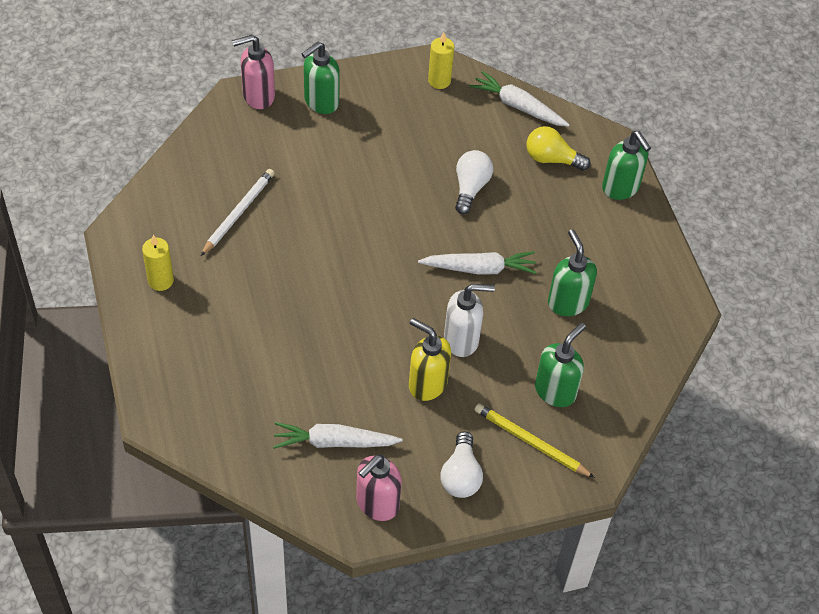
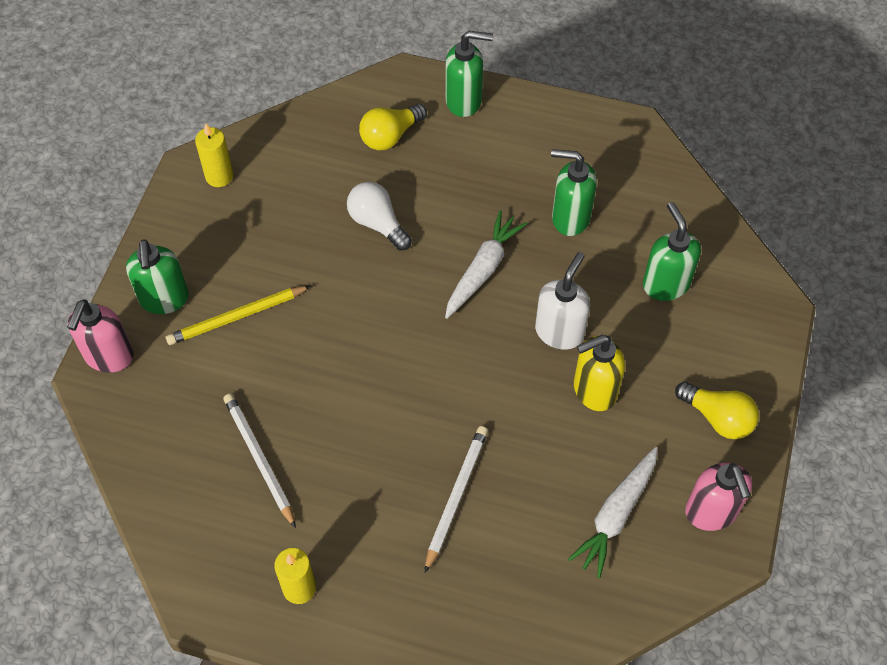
camera: 55 degrees left, 5 degrees up
(284, 337) = (455, 496): none -> white pencil
(461, 475) = (718, 418): white light bulb -> yellow light bulb
(518, 106) = (304, 127): white carrot -> none
(531, 442) = (712, 337): yellow pencil -> yellow pencil (237, 317)

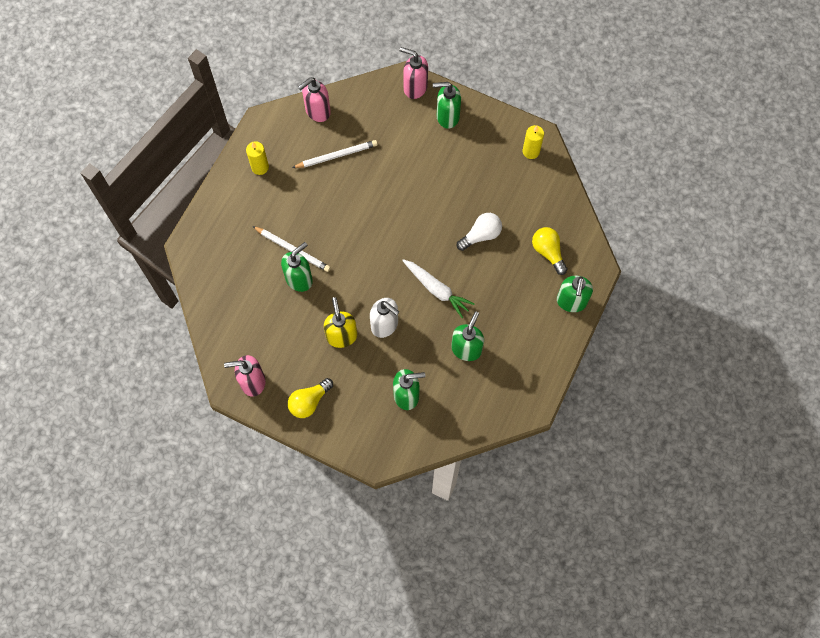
camera: 100 degrees right, 10 degrees up
(169, 509) = (317, 111): none -> pink soap dispenser
(237, 317) = (428, 152): yellow pencil -> none
(509, 475) = (299, 279): none -> green soap dispenser
(616, 515) = (263, 330): white carrot -> none

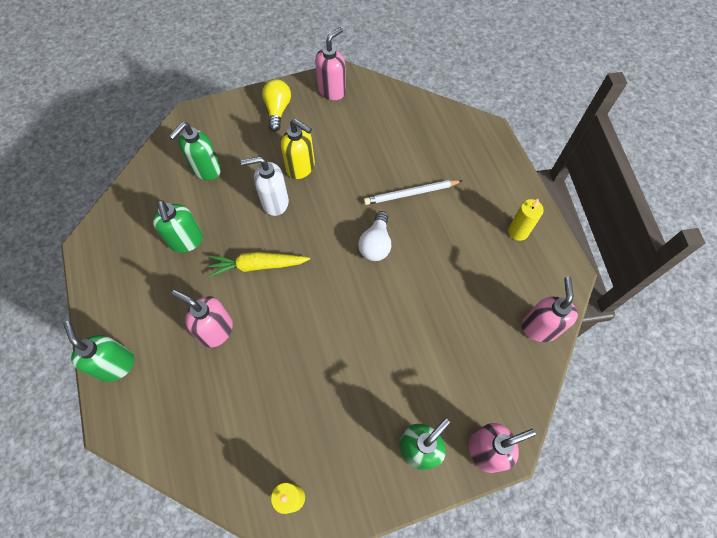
camera: 135 degrees right, 5 degrees down
(299, 279) = (379, 178): green soap dispenser -> none
(336, 155) = (472, 302): white pencil -> none
(436, 290) = (258, 265): white carrot -> yellow carrot
(481, 235) = (262, 351): white light bulb -> white light bulb (376, 244)
(497, 271) = (216, 330): none -> pink soap dispenser
(548, 252) = (179, 395): yellow light bulb -> none

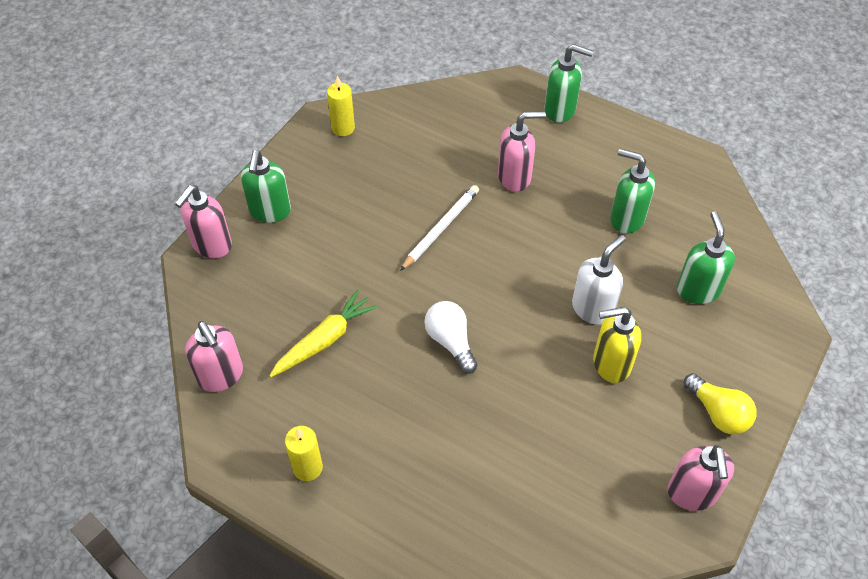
camera: 140 degrees right, 10 degrees down
(258, 265) = (539, 244): yellow carrot -> yellow carrot (324, 340)
(411, 193) = (464, 424): white pencil -> white pencil (440, 228)

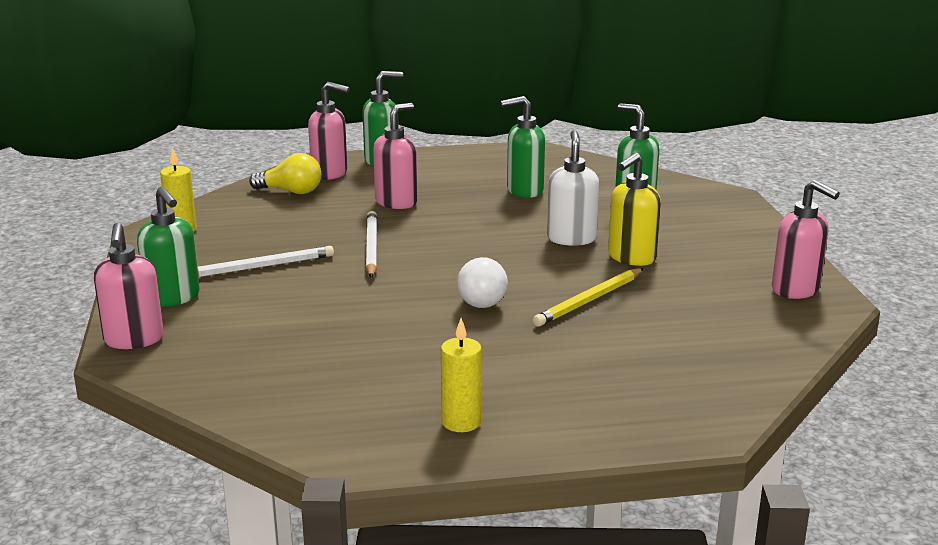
camera: 40 degrees left, 30 degrees down
(221, 376) = (274, 411): pink soap dispenser -> pink soap dispenser (330, 173)
(324, 340) = (355, 345): yellow carrot -> none
(350, 207) = (260, 267): none -> white pencil
(450, 341) = (480, 299): white light bulb -> white light bulb turned 120 degrees counterclockwise
(522, 396) = (589, 300): none -> yellow pencil
(718, 413) = (746, 248): yellow light bulb -> yellow light bulb (291, 191)

